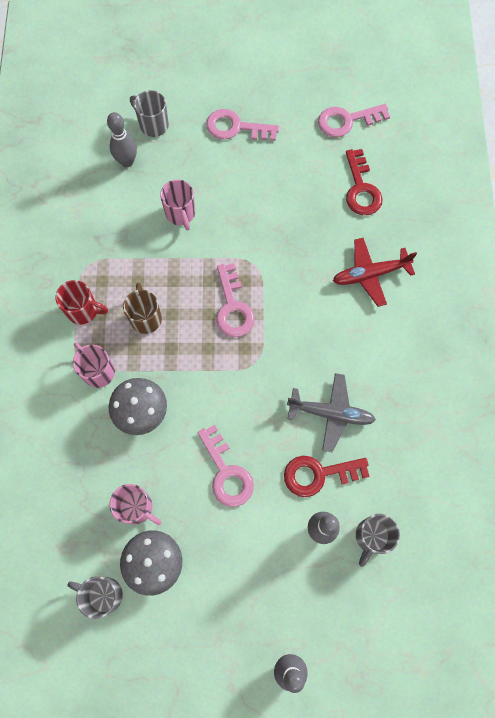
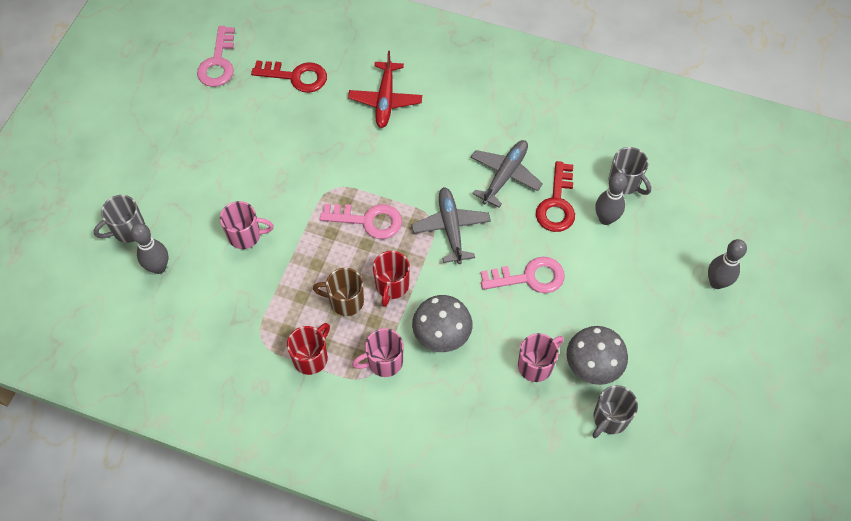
camera: 70 degrees left, 10 degrees down
(174, 351) = (392, 286): none -> red mug
(235, 127) = (173, 157): pink key -> none
(252, 382) = (451, 228): none -> grey plane

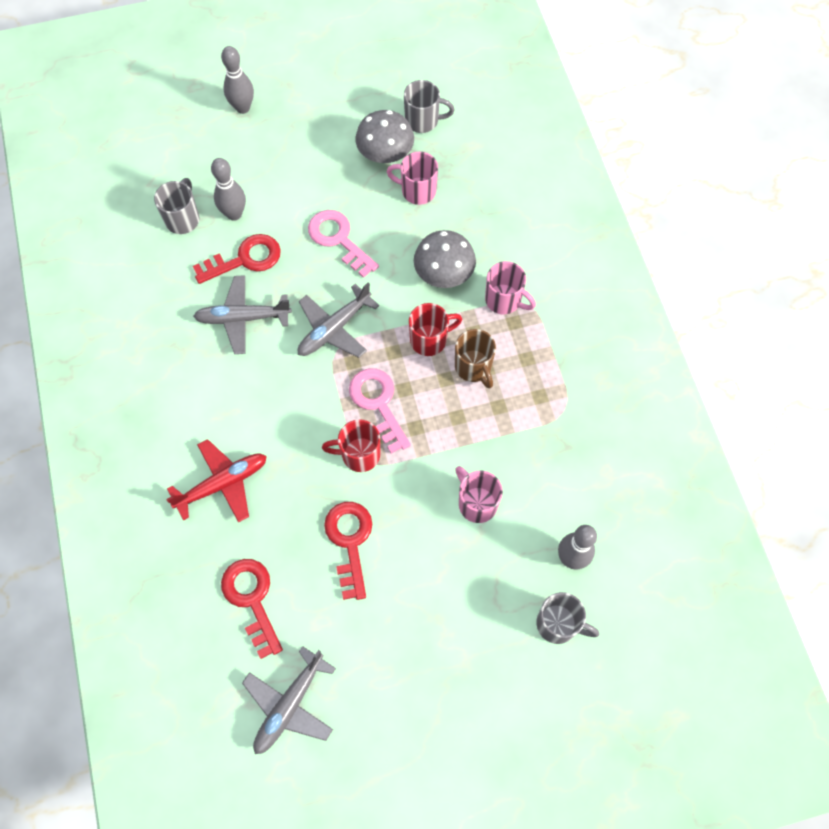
camera: 125 degrees left, 5 degrees up
(218, 63) = (289, 704): pink key -> grey plane
(286, 147) = (349, 541): none -> red key
(311, 357) = (546, 358): red mug -> red mug (359, 454)

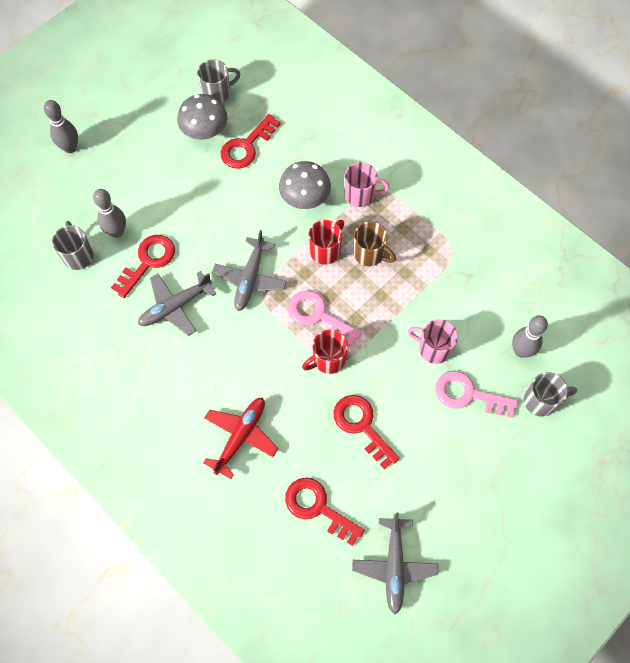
camera: 30 degrees left, 0 degrees up
(338, 239) = (210, 211): pink key -> pink key (468, 394)
(417, 191) = (246, 147): pink mug -> red key

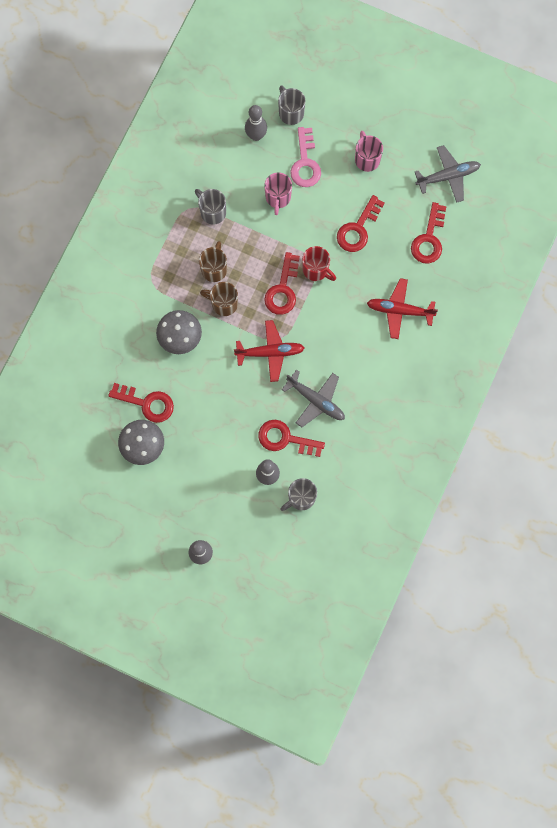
camera: 110 degrees left, 10 degrees up
(217, 93) = (99, 450): grey mug -> grey mug (212, 212)
(250, 278) = (270, 352): grey plane -> red plane
(318, 316) = (283, 290): pink key -> red key
(325, 250) = (223, 303): red mug -> brown mug
(360, 195) = (162, 293): pink mug -> pink mug (367, 159)

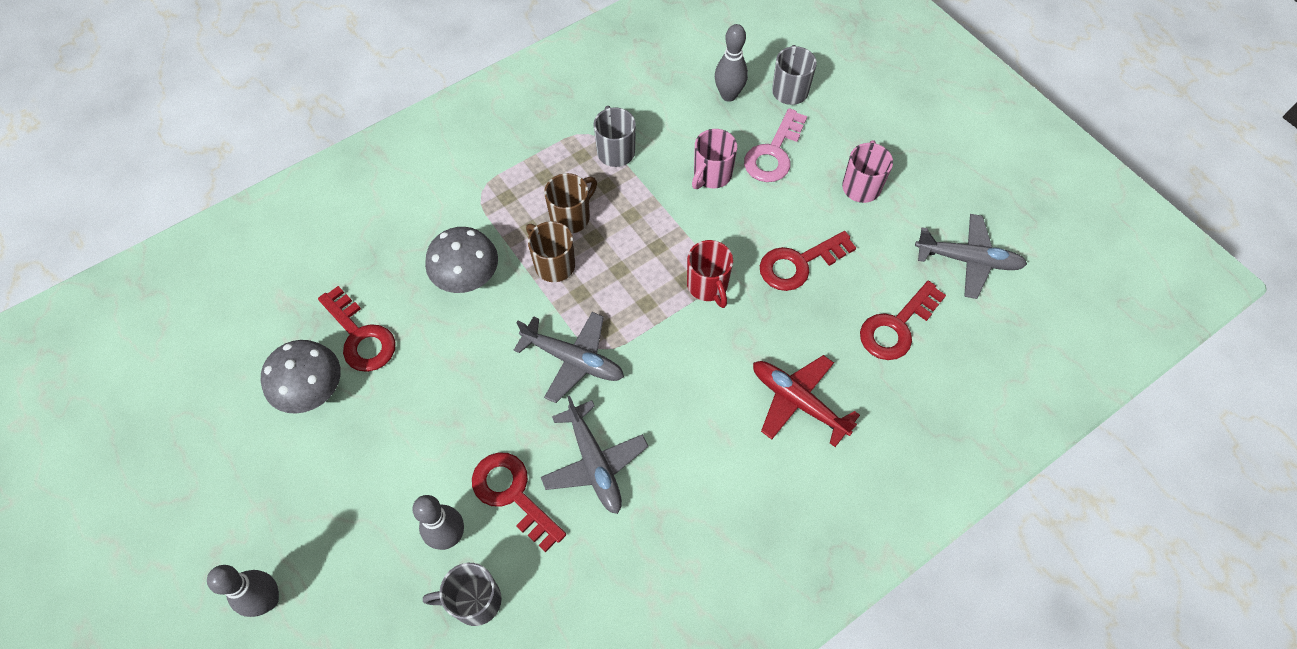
camera: 30 degrees right, 15 degrees down
(270, 352) = (573, 360): red plane -> grey plane
(283, 290) = (645, 288): red key -> none

